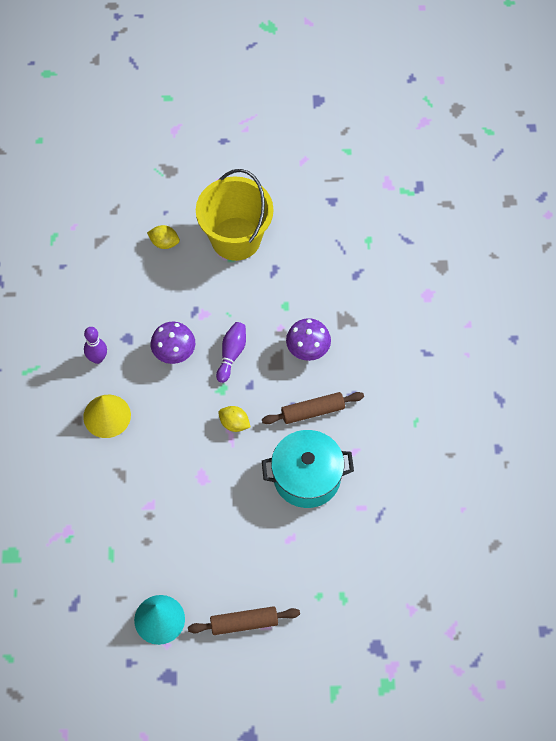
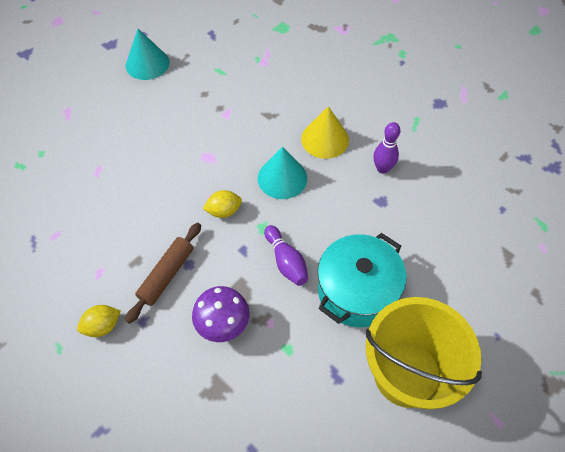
camera: 135 degrees right, 5 degrees down
(164, 243) = (459, 305): yellow lemon -> yellow lemon (102, 326)
(170, 413) = (282, 178): none -> turquoise cone
(174, 353) = (332, 221): purple mushroom -> none
(244, 623) = (85, 100): brown rolling pin -> none
(307, 477) = (123, 221): turquoise pot -> turquoise pot (356, 291)

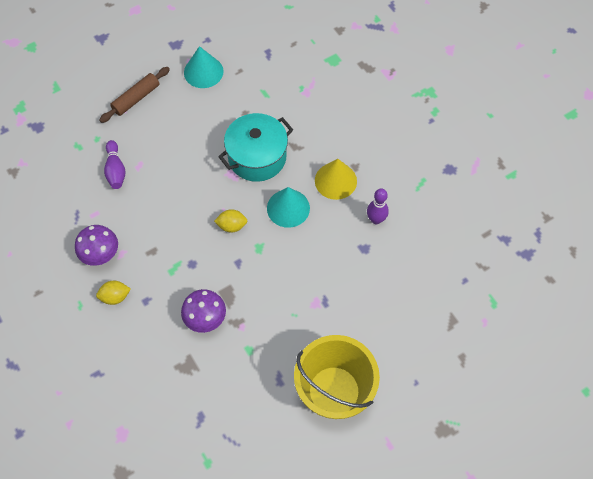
camera: 15 degrees right, 5 degrees up
(73, 280) = (101, 255): none -> purple mushroom
(166, 275) = (173, 268): brown rolling pin -> brown rolling pin (136, 98)
(286, 261) = (269, 280): purple bowling pin -> purple bowling pin (115, 170)
(356, 291) = (317, 319): turquoise pot -> turquoise pot (257, 157)

